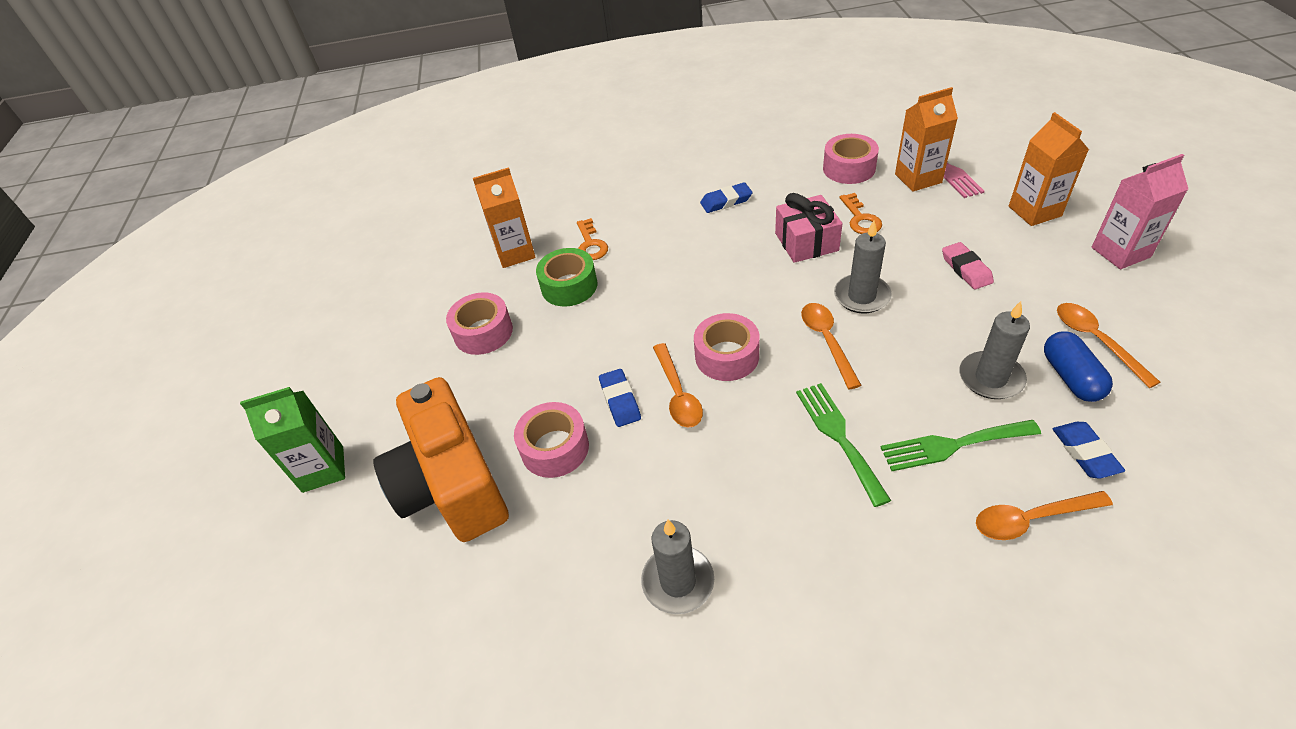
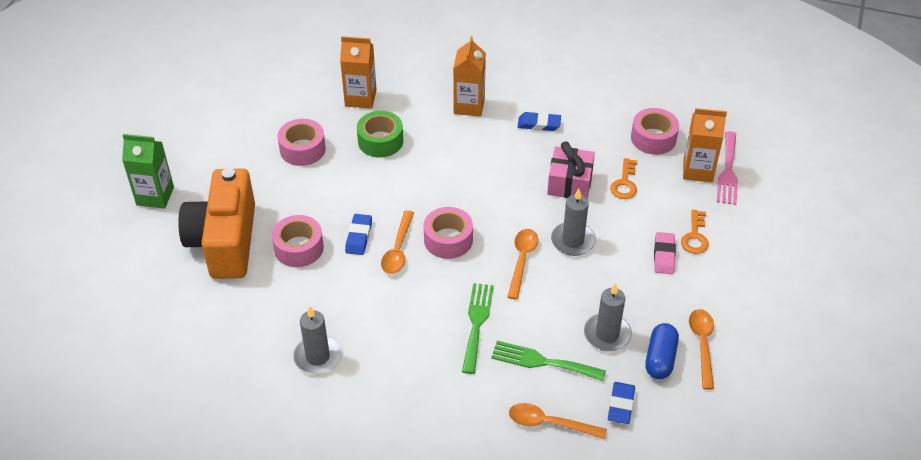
camera: 20 degrees right, 0 degrees up
(591, 244) = (417, 115): orange key -> orange key (695, 236)
(1034, 211) = (758, 236): orange carton -> orange carton (469, 106)
(1120, 252) = (787, 295): pink carton -> none

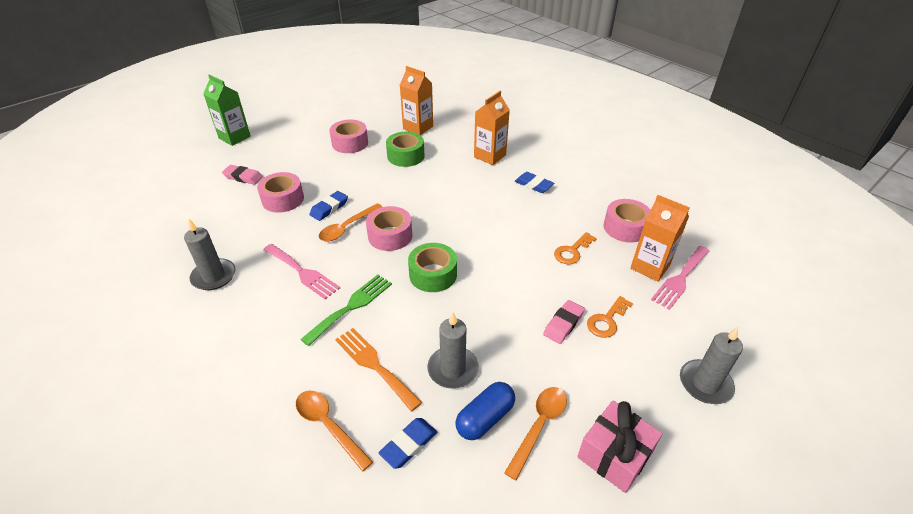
camera: 30 degrees right, 5 degrees down
(225, 241) = (243, 177): orange camera -> pink eraser
(400, 313) = (302, 272): none -> pink fork
(522, 260) = (433, 274): orange spoon -> green tape
(542, 362) = (374, 365): green fork -> orange fork
(570, 183) = (523, 233): pink gift -> pink gift (614, 455)
(573, 241) = (489, 277): grey candle -> grey candle (705, 384)

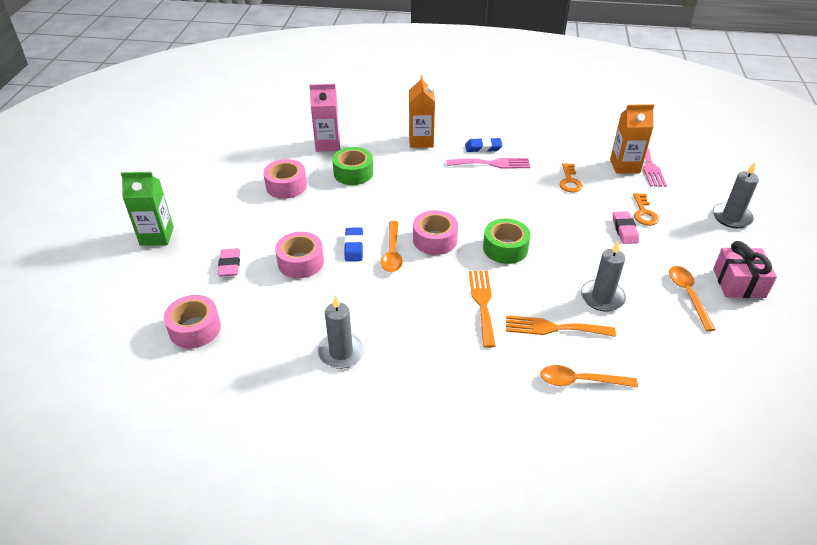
camera: 40 degrees left, 0 degrees up
(243, 177) = (230, 265): pink eraser -> pink eraser turned 75 degrees counterclockwise
(302, 272) = (409, 304): pink fork -> pink fork (492, 164)
(351, 306) = (482, 303): green fork -> orange fork
(409, 445) = (639, 355): blue eraser -> none
(418, 128) = (327, 144): orange carton -> pink carton
(485, 418) = (657, 311): blue capsule -> none
(625, 228) = (579, 148): pink tape -> pink tape (195, 329)

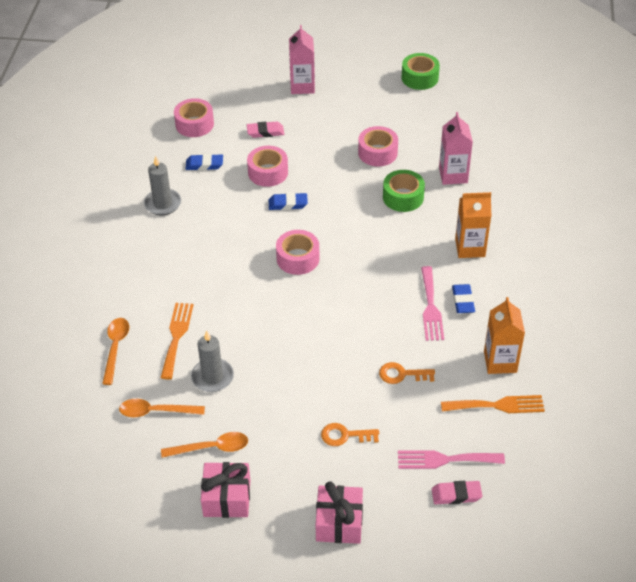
camera: 90 degrees right, 5 degrees up
(157, 236) = (302, 86): green carton -> pink carton
(276, 316) = (204, 164): none -> blue eraser
(392, 252) = (279, 229): orange spoon -> orange spoon (156, 411)
(482, 303) = (210, 289): orange fork -> orange fork (497, 405)
(505, 248) = (285, 310): green tape -> green tape (419, 78)
(624, 230) = (314, 412): pink eraser -> pink eraser (456, 495)
(625, 166) = (438, 433): orange carton -> orange carton (500, 362)
(731, 217) = (339, 522): grey candle -> pink gift

